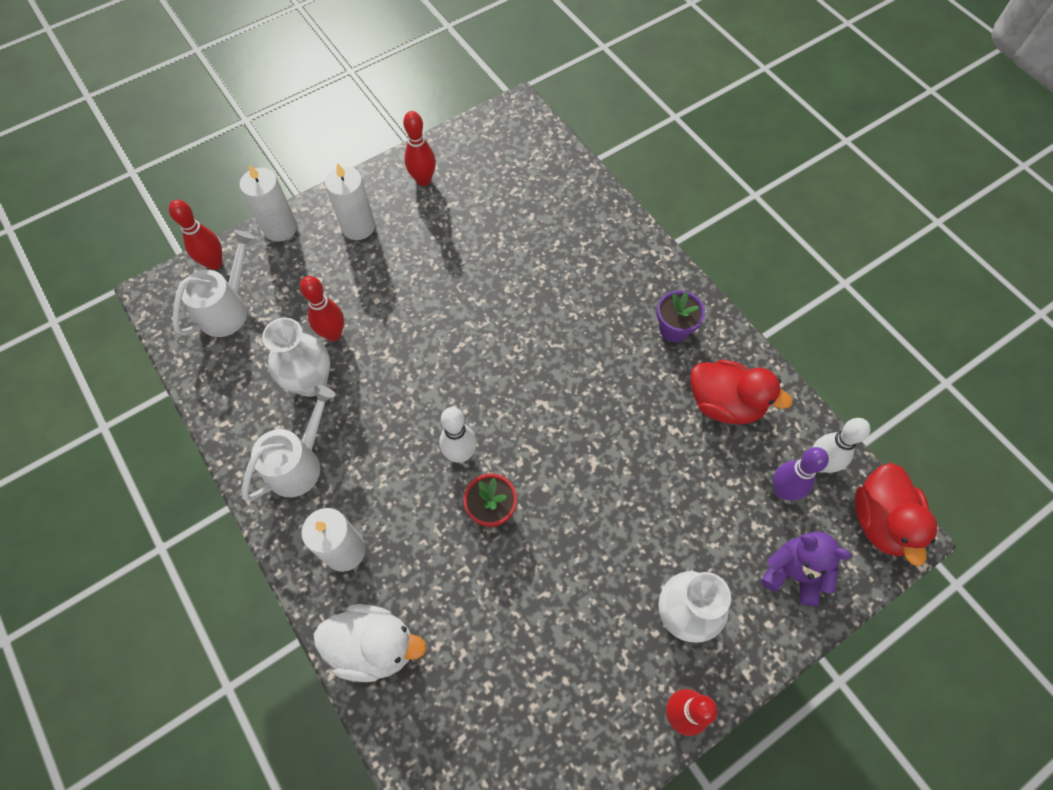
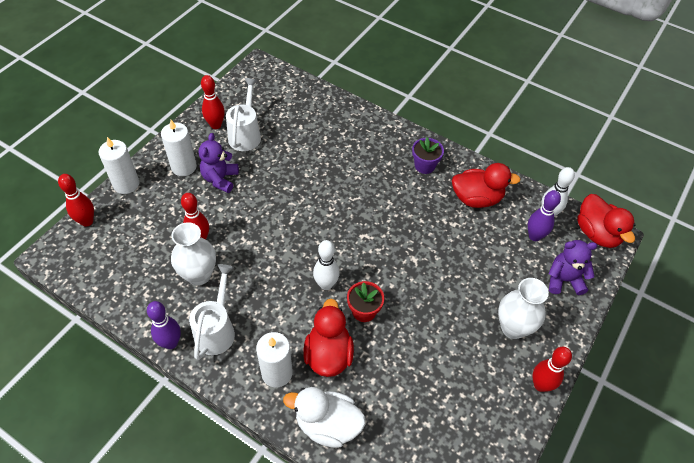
camera: 25 degrees left, 10 degrees down
(228, 309) = (113, 248): white watering can -> white watering can (246, 134)
(239, 460) = (171, 343): none -> purple bowling pin
(374, 646) = (327, 425): white duck -> white duck turned 150 degrees counterclockwise
(395, 258) = (220, 179): none -> purple teddy bear
(419, 552) = (328, 354): none -> red duck

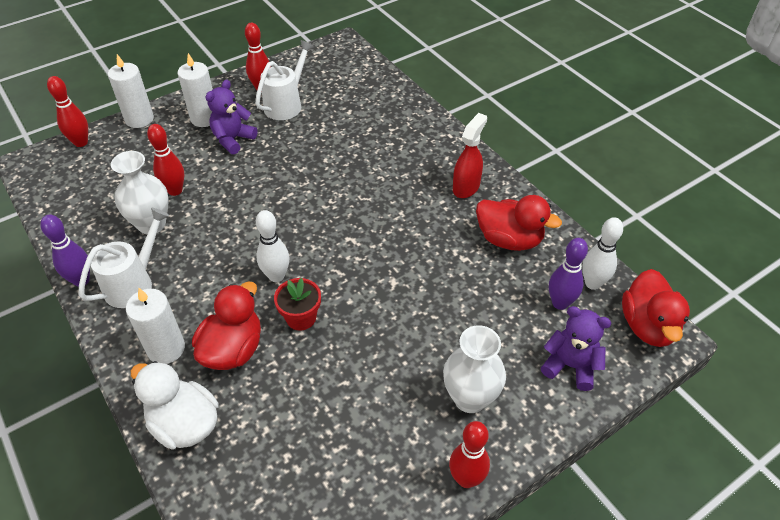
camera: 25 degrees right, 5 degrees down
(424, 166) = (466, 187): purple flower pot -> red spray bottle

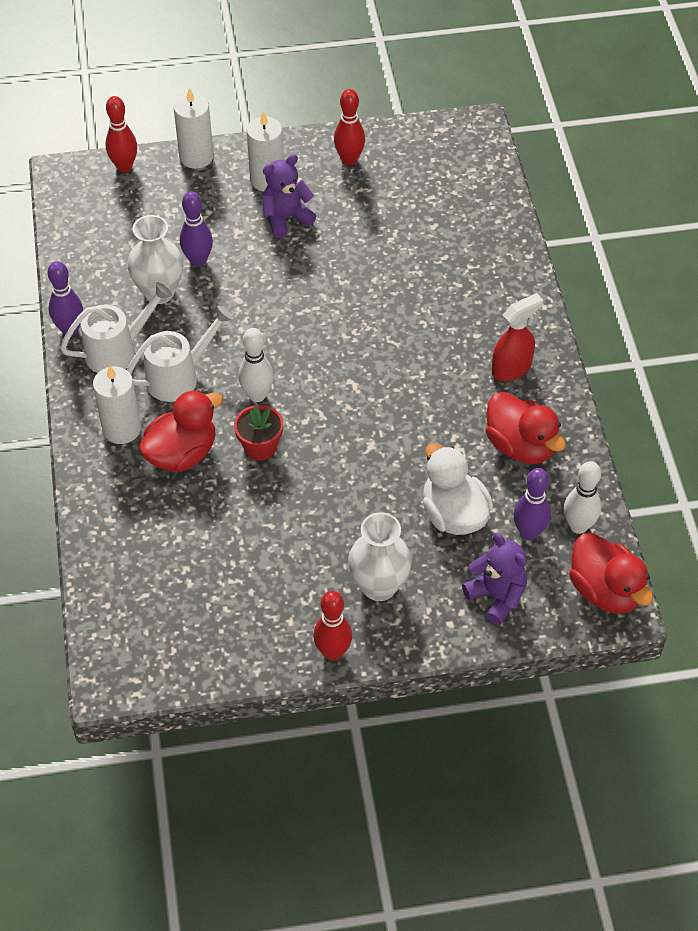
camera: 25 degrees right, 5 degrees up
(175, 190) = (198, 261): red bowling pin -> purple bowling pin
(184, 424) = (110, 505): white duck -> white duck (453, 514)
(286, 104) = (367, 191): white watering can -> white watering can (179, 377)
(648, 326) = (605, 590): red duck -> red duck turned 60 degrees counterclockwise

